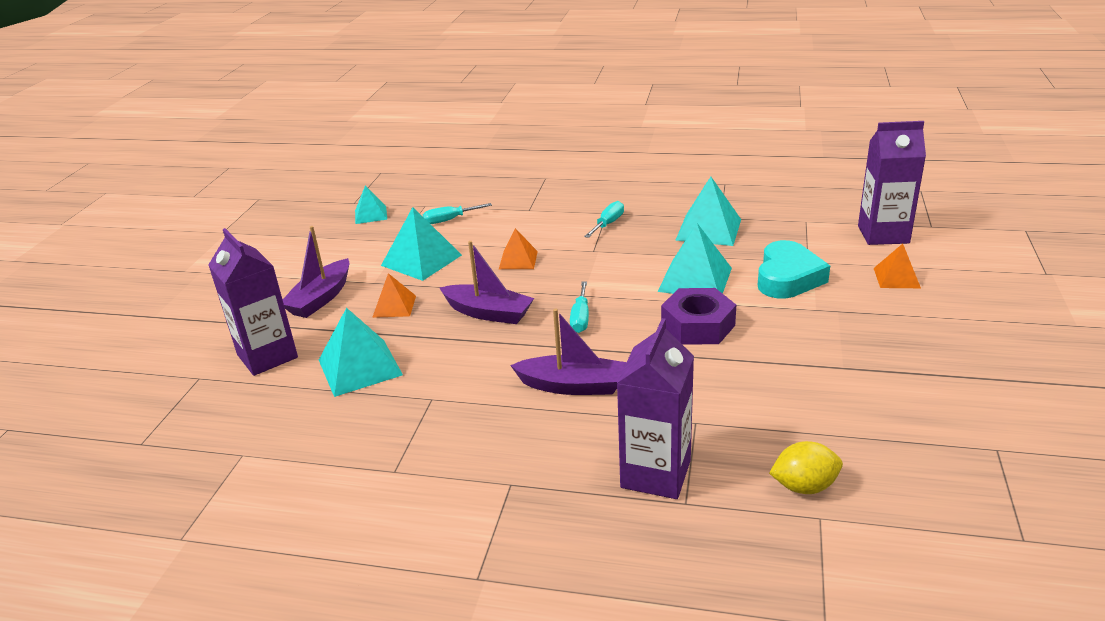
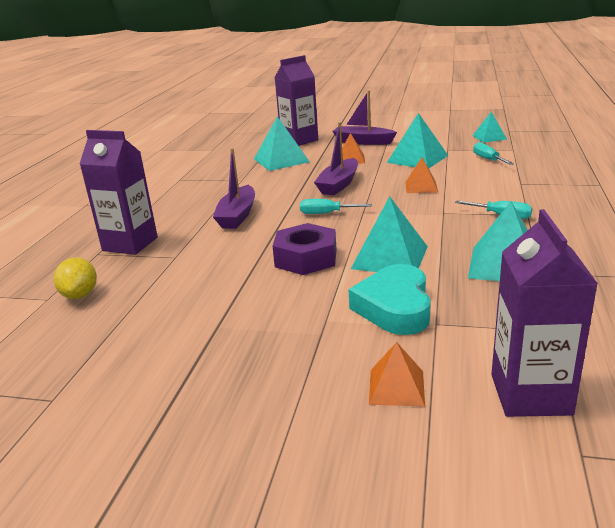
camera: 90 degrees right, 5 degrees down
(788, 277) = (394, 307): turquoise heart -> turquoise heart turned 75 degrees clockwise

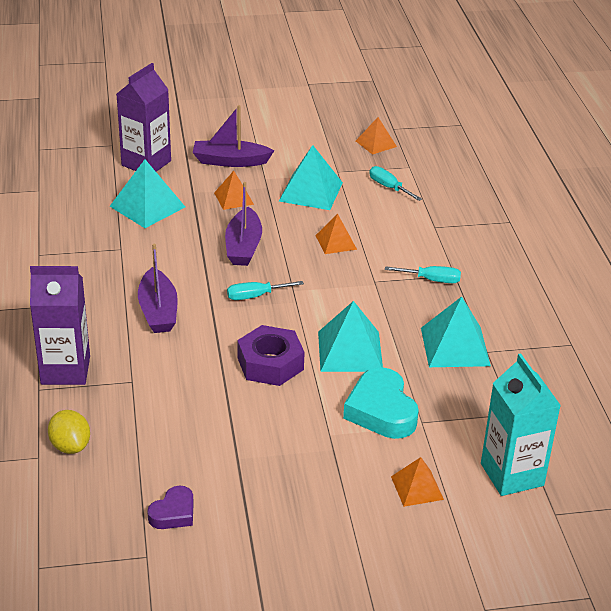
camera: 25 degrees left, 10 degrees up
(115, 364) = (173, 513): none -> purple heart
(489, 137) = (376, 143): turquoise pyramid -> orange pyramid
(530, 394) = (512, 474): purple carton -> turquoise carton

